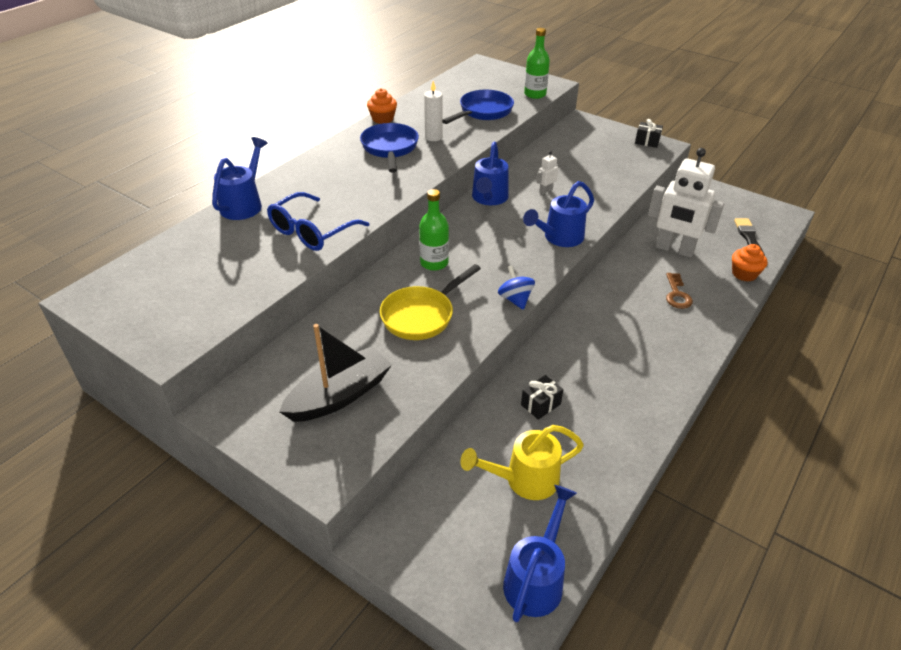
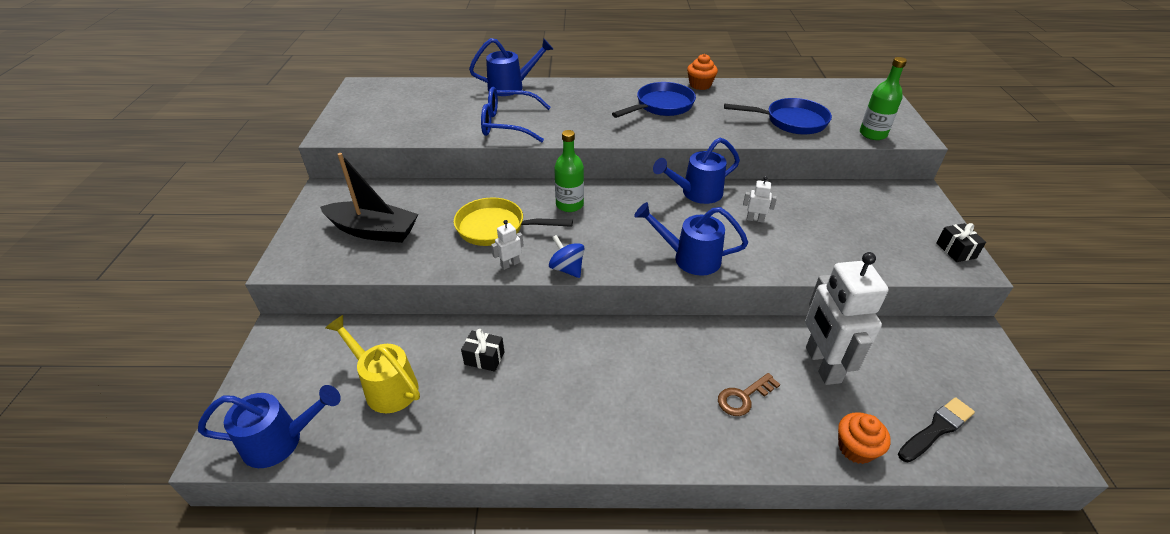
camera: 55 degrees right, 0 degrees up
(433, 137) = (709, 116): white candle -> none
(479, 327) = (510, 264): none -> white robot
(515, 299) = (567, 269): blue spinning top -> blue spinning top turned 75 degrees counterclockwise

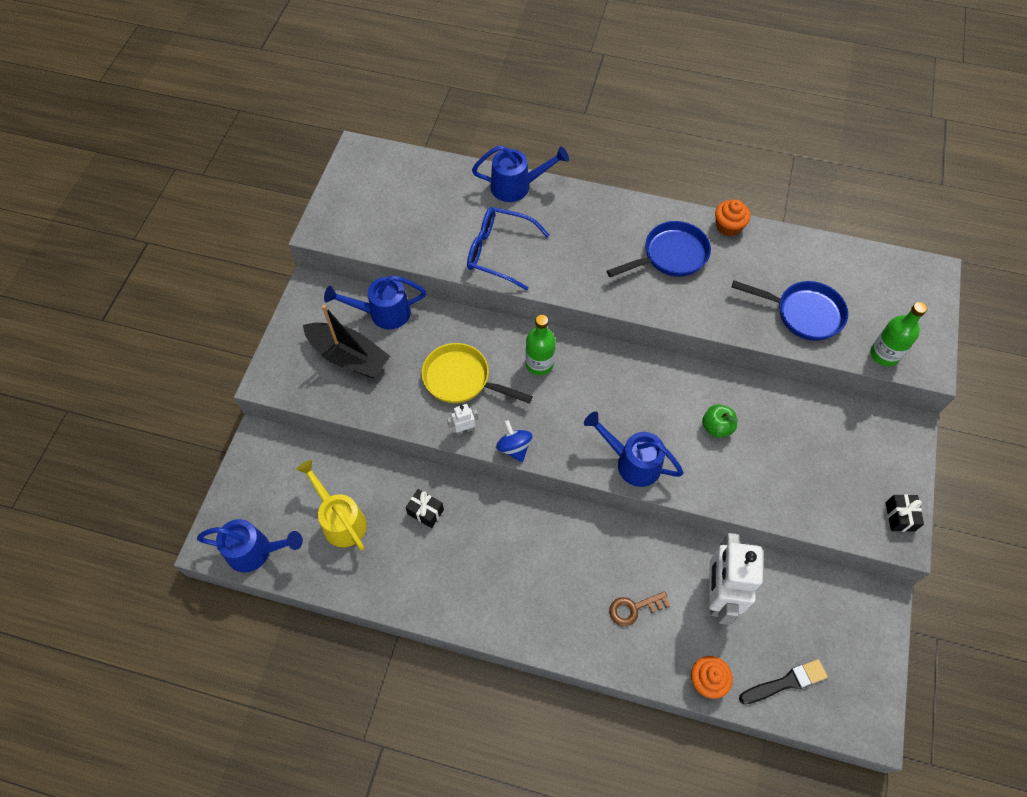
camera: 15 degrees right, 20 degrees up
(696, 193) = (672, 377): blue watering can -> blue watering can (383, 313)
(755, 219) = (716, 427): white robot -> green apple

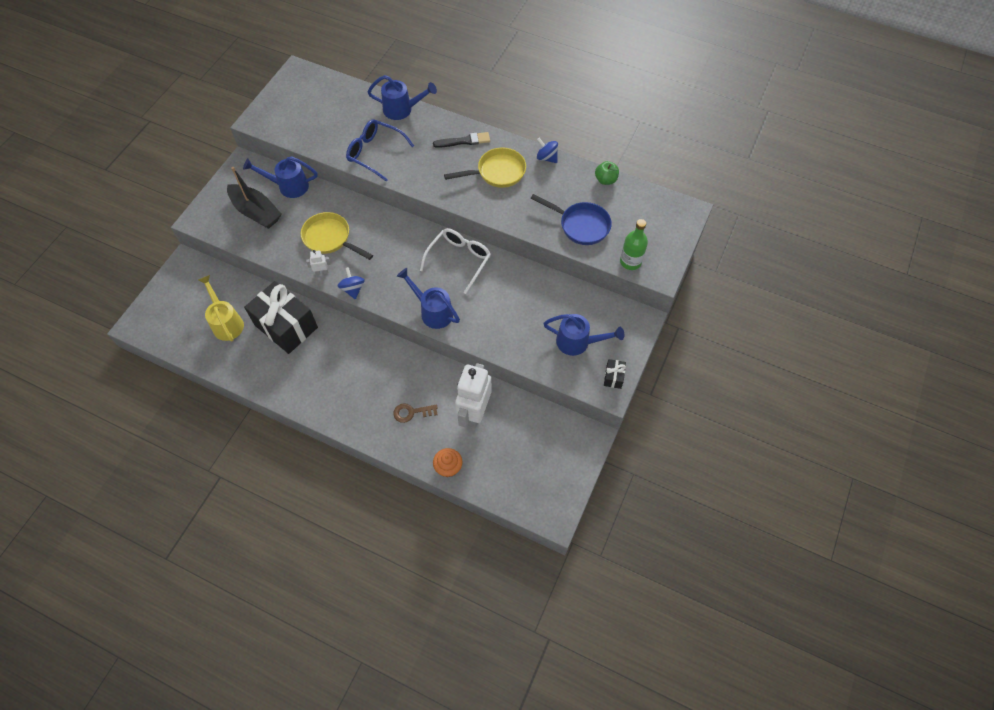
camera: 10 degrees right, 0 degrees up
(255, 551) = (163, 333): blue watering can -> blue watering can (578, 342)
(425, 512) = (286, 326): black gift -> black gift, size x2.44
(539, 364) = (388, 236): green bottle -> none
(645, 383) = (459, 260): none -> white glasses
(670, 256) = (497, 172): blue pan -> yellow pan
(716, 427) = (501, 297): green apple -> green apple (605, 180)
(728, 226) = (547, 158): orange cupcake -> blue spinning top
(785, 682) = (503, 478): black brush -> black brush (464, 141)

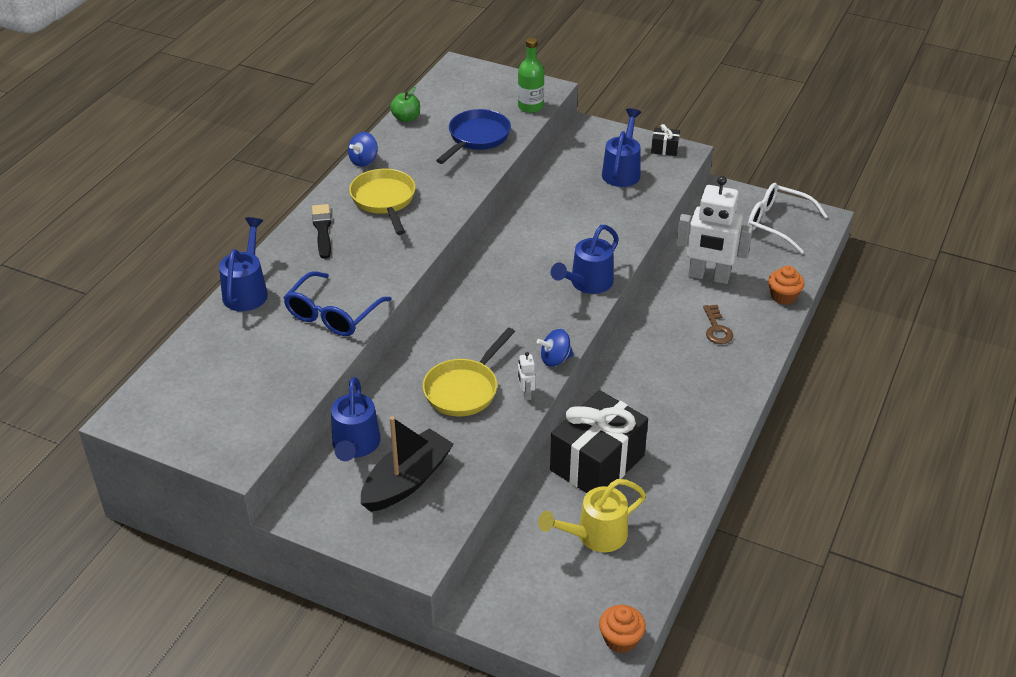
camera: 90 degrees left, 20 degrees down
(148, 332) = (620, 639): none -> orange cupcake
(459, 260) = (504, 262): white glasses -> white glasses (777, 223)

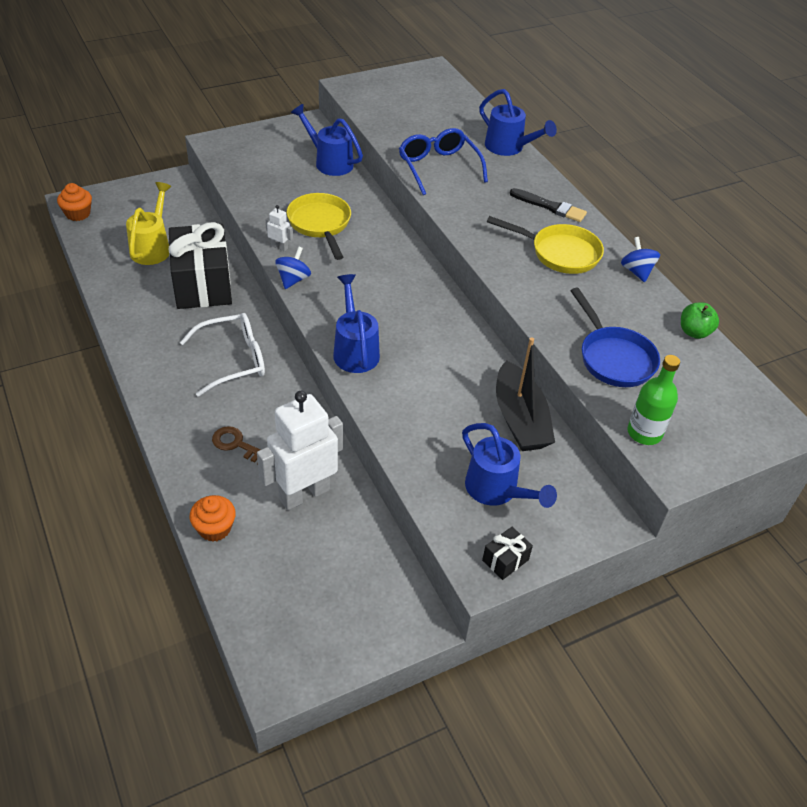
camera: 125 degrees right, 5 degrees up
(407, 481) = (274, 165): black boat -> black boat (519, 419)
(777, 223) = (316, 625): white glasses -> white glasses (233, 360)

